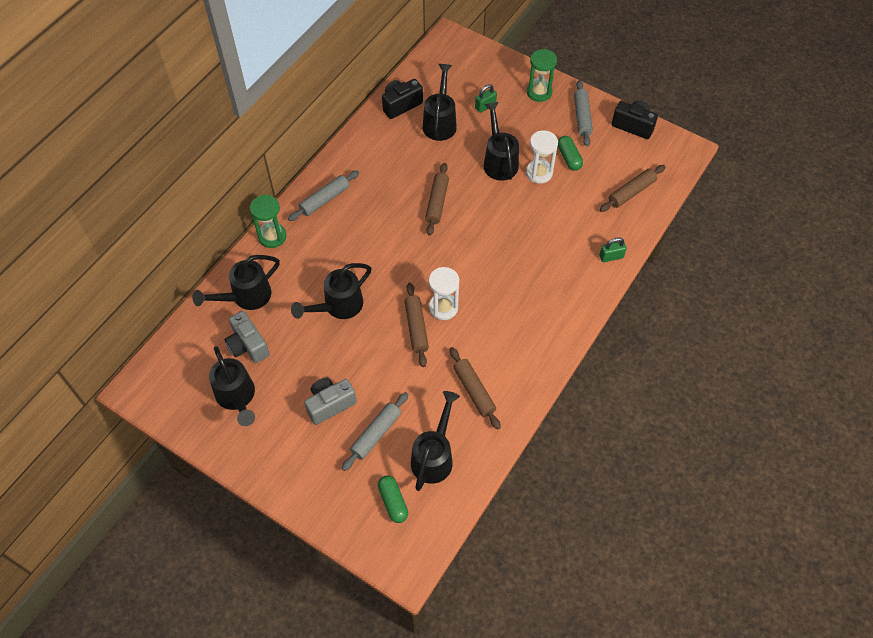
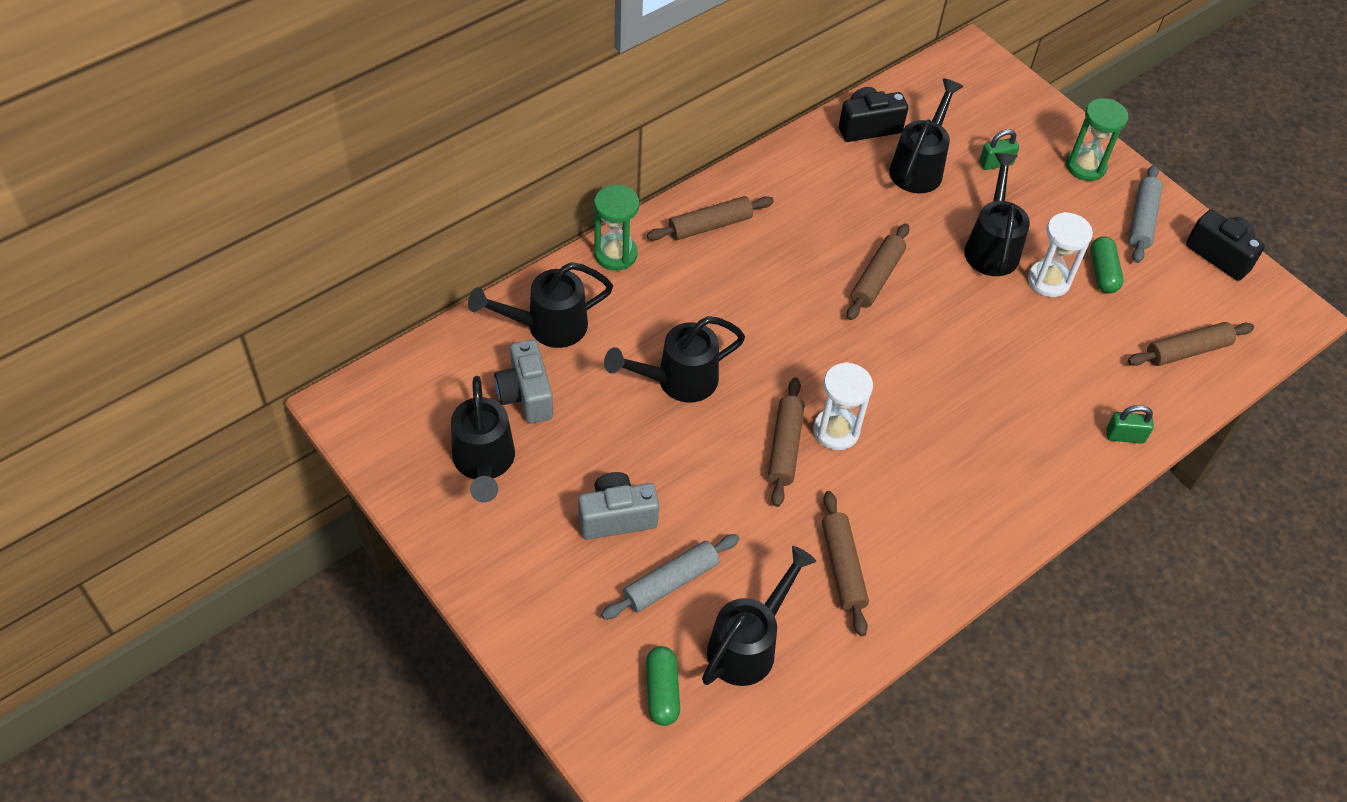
camera: 15 degrees right, 5 degrees down
(324, 199) = (710, 225): grey rolling pin -> brown rolling pin

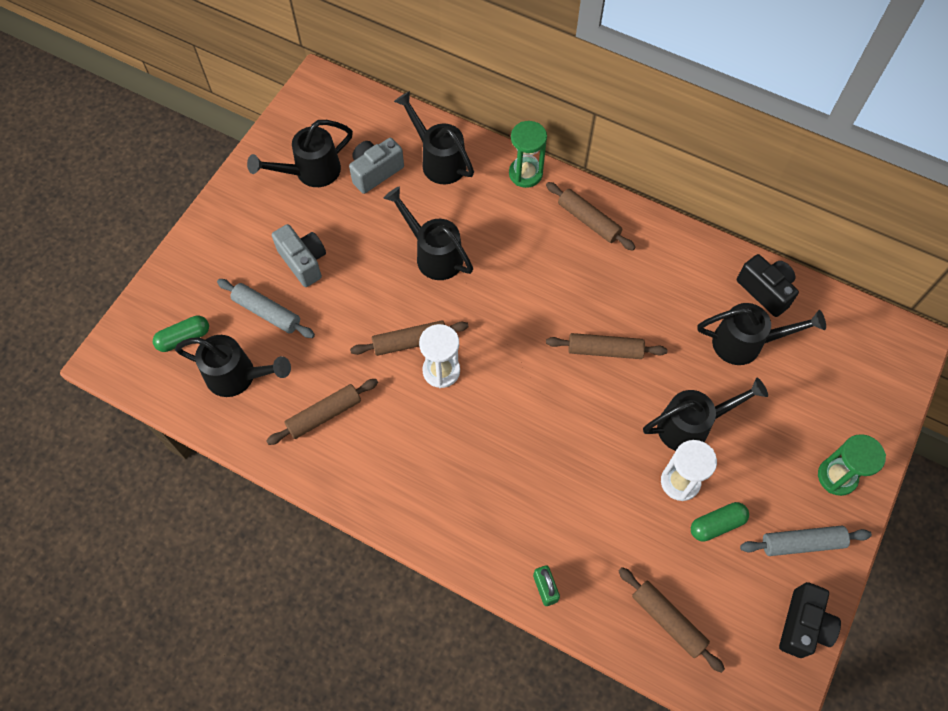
camera: 70 degrees right, 10 degrees up
(995, 163) = (790, 401): green padlock -> none

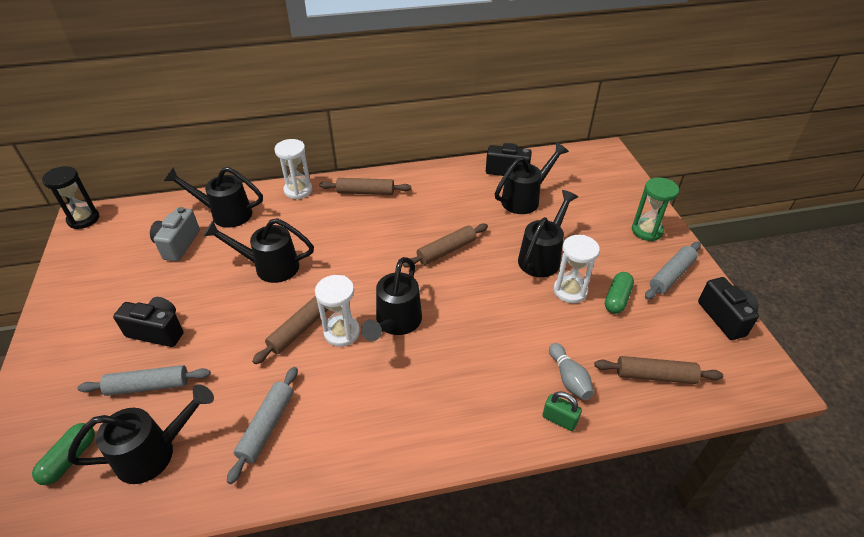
camera: 40 degrees left, 20 degrees down
(303, 262) = (157, 331): grey camera -> black camera
(311, 172) = (118, 272): black watering can -> black watering can (396, 323)
(317, 85) = (83, 219): none -> black hourglass
(324, 415) = (267, 426): brown rolling pin -> grey rolling pin
(525, 174) = (298, 190): green hourglass -> white hourglass
(589, 562) = (569, 378): none -> grey bowling pin

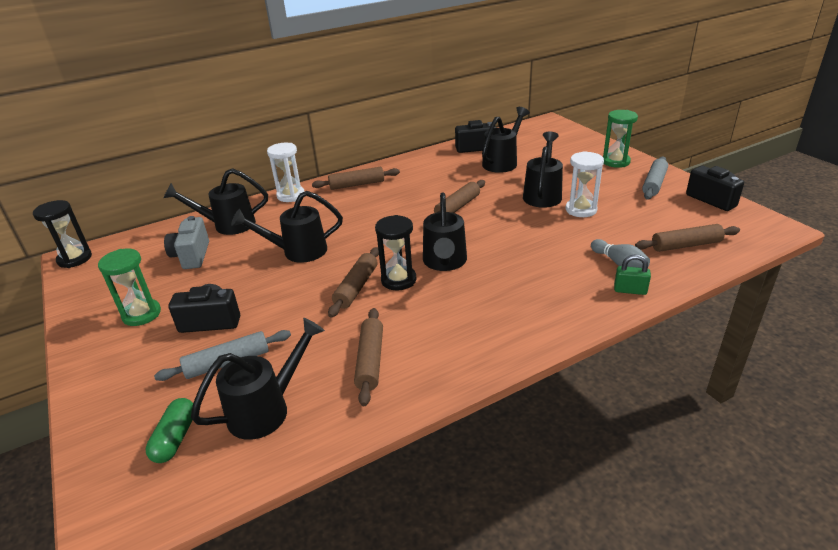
camera: 15 degrees left, 10 degrees down
(106, 304) = (142, 314): none -> green hourglass
(267, 426) = (370, 361): grey rolling pin -> brown rolling pin
(342, 332) = (398, 280): white hourglass -> black hourglass
(617, 299) = (622, 206): green capsule -> none

